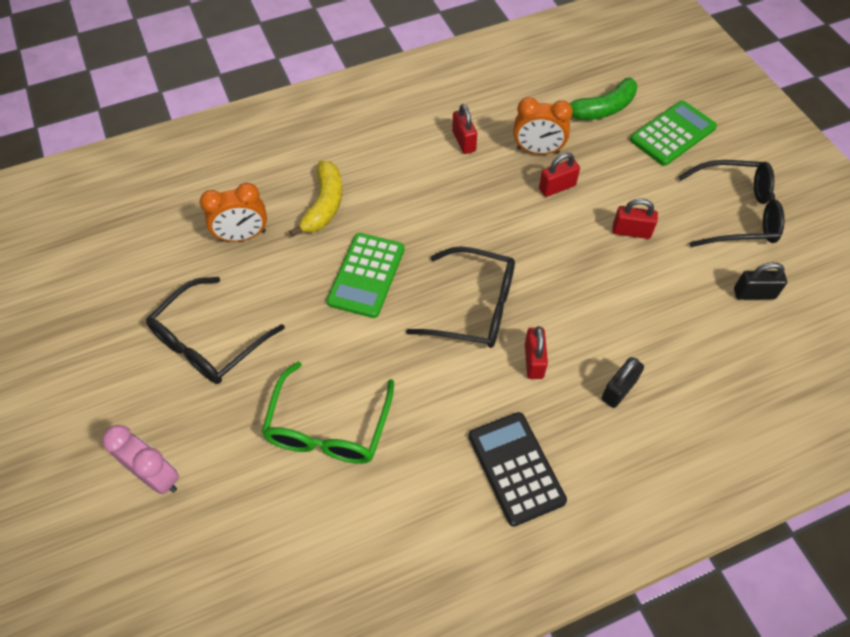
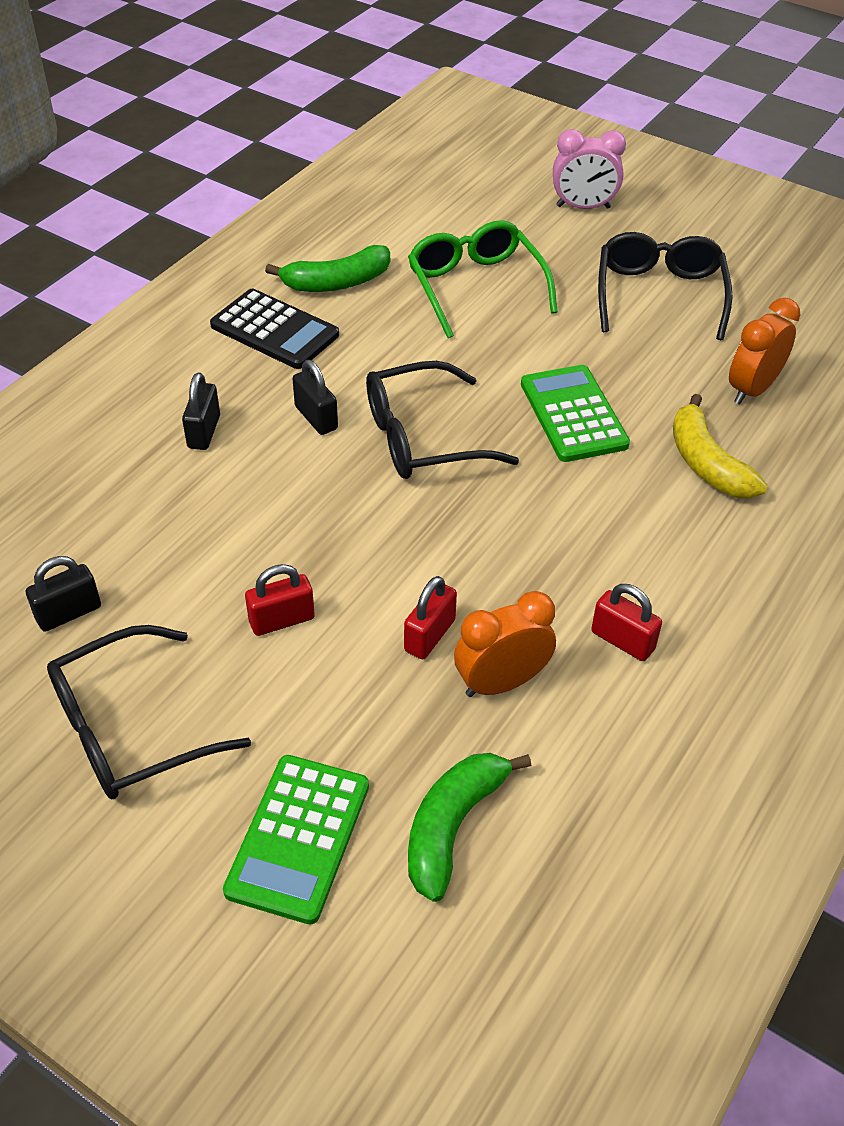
camera: 145 degrees right, 10 degrees down
(432, 499) = (337, 283): none -> green banana
(534, 361) = (316, 418): red padlock -> black padlock

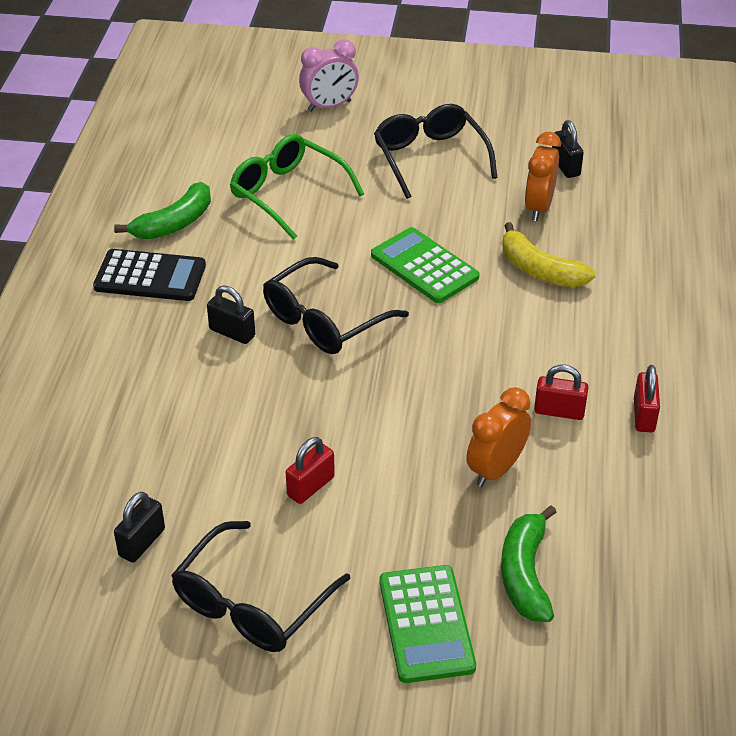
camera: 25 degrees left, 5 degrees down
(204, 432) = (150, 373): black padlock -> black padlock (565, 166)
(429, 635) = (425, 457): red padlock -> red padlock (644, 415)

